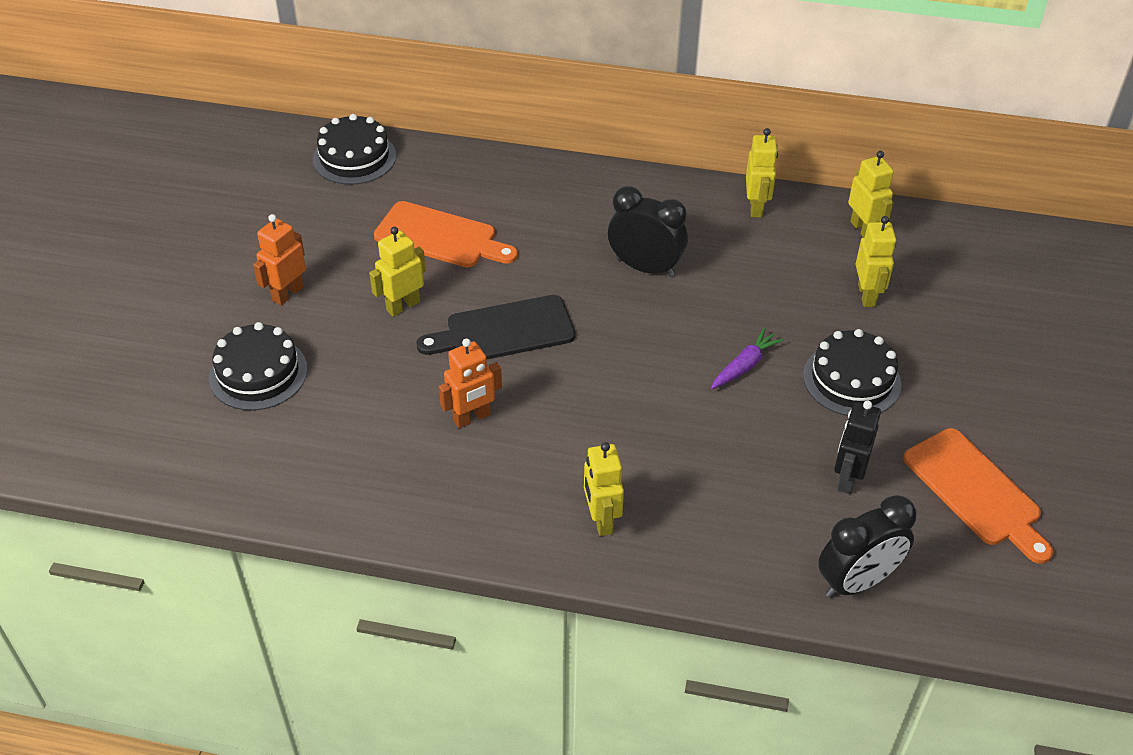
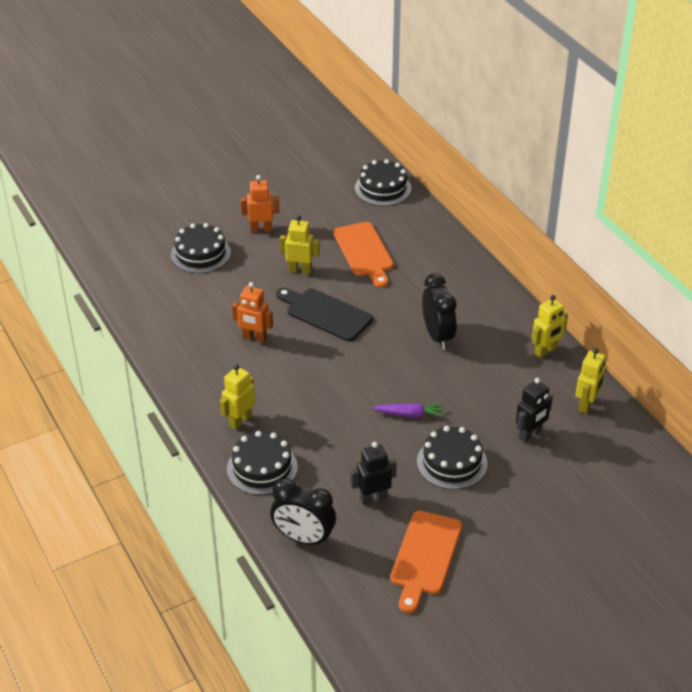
camera: 50 degrees right, 5 degrees down
(703, 549) = (262, 468): none -> black cake
(867, 295) = (530, 434): yellow robot -> black robot

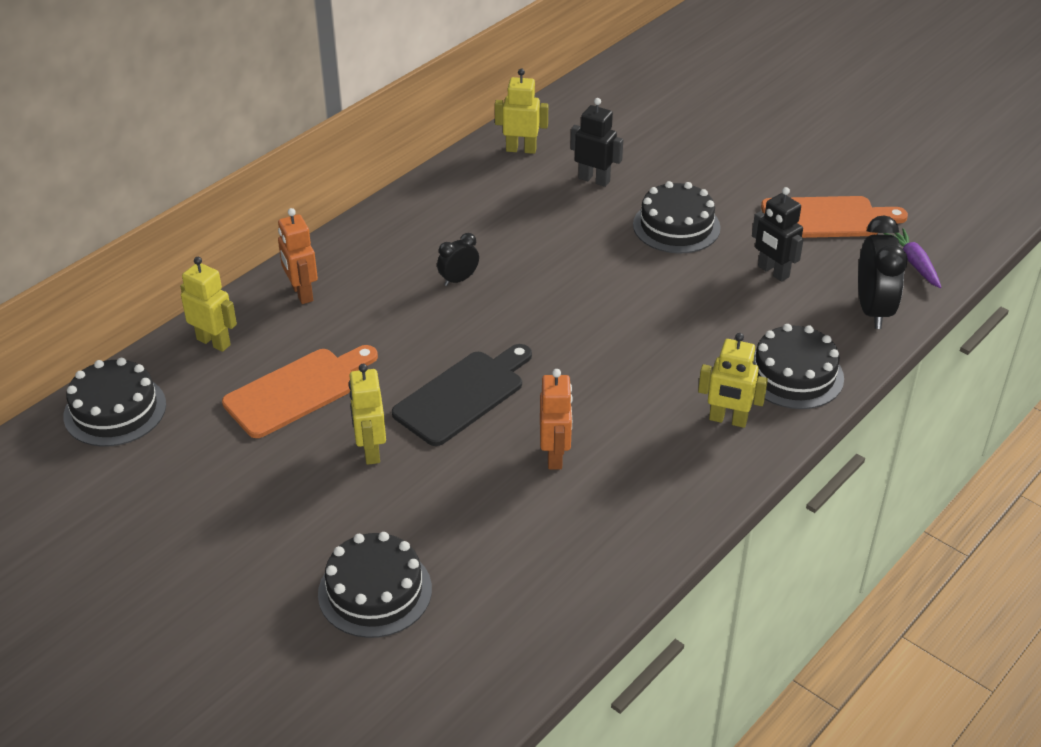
camera: 110 degrees left, 0 degrees up
(261, 229) = (276, 531): orange robot -> orange robot (301, 293)
(325, 314) = (463, 395): black cutting board -> black cutting board turned 150 degrees counterclockwise
(410, 414) = (619, 273): purple carrot -> purple carrot (914, 263)
(437, 336) = (458, 279): black clock -> black clock, size x0.55
(546, 351) = (443, 190): yellow robot -> yellow robot (214, 342)

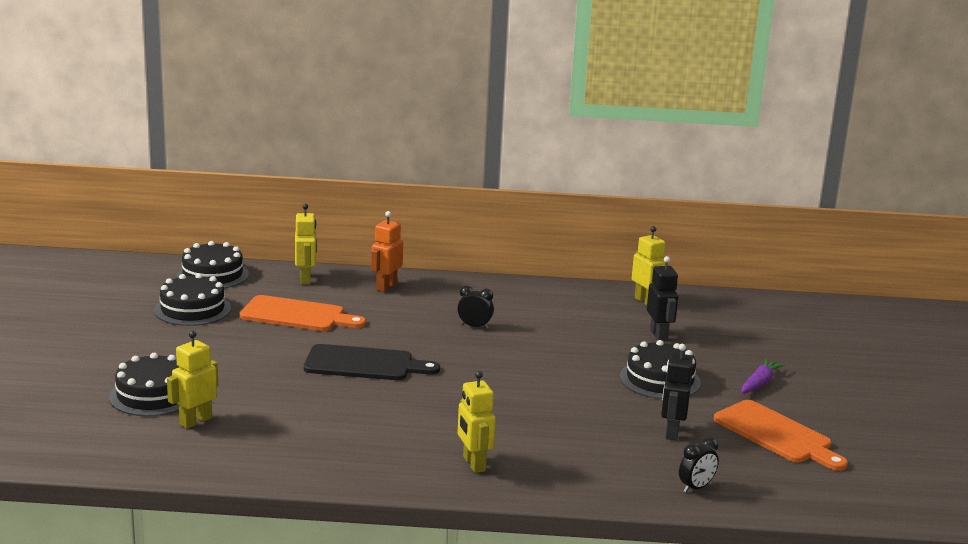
camera: 50 degrees right, 20 degrees down
(370, 451) = (273, 353): yellow robot -> yellow robot (195, 421)
(555, 456) = (348, 412): orange robot -> none
(794, 374) = (564, 476): black cake -> black cake (192, 309)
(873, 310) = (696, 487): black clock -> black clock, size x0.55
(914, 263) = (788, 489): purple carrot -> purple carrot (759, 383)

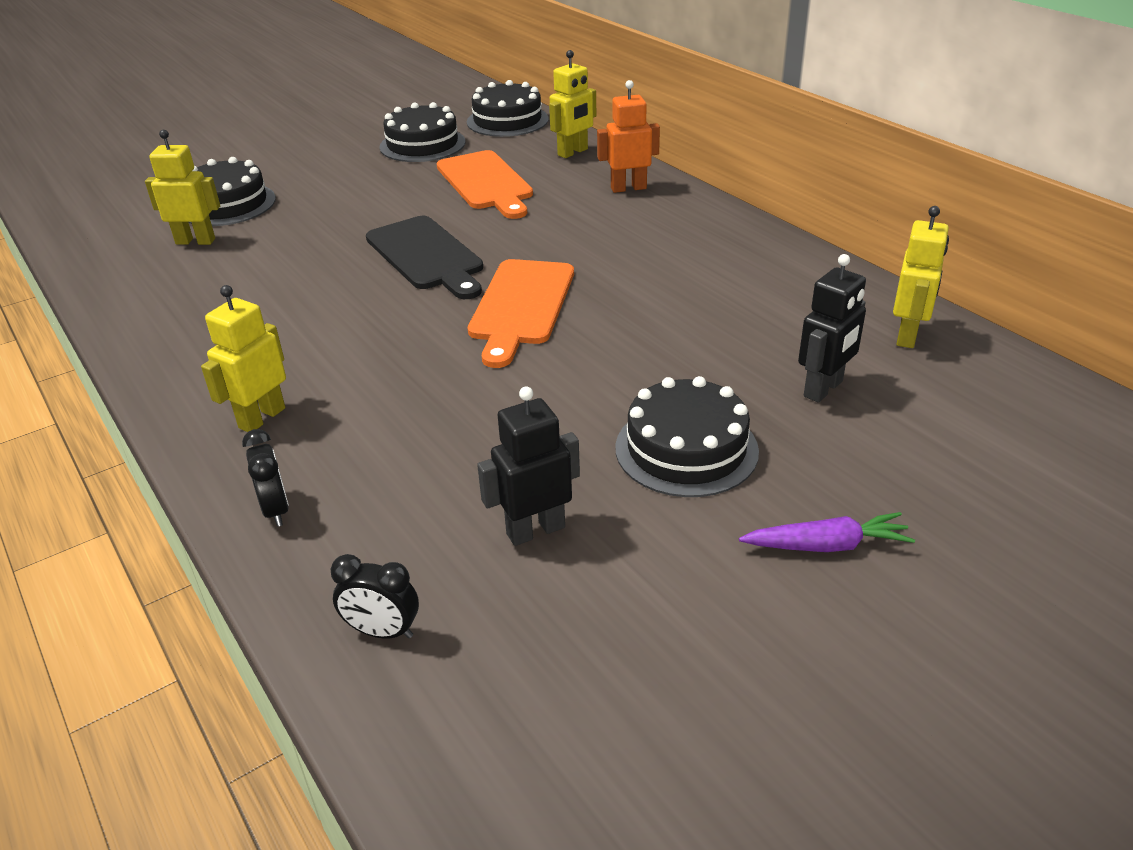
camera: 55 degrees right, 15 degrees up
(474, 326) = (619, 268): black clock -> black clock (276, 510)
(776, 434) = (669, 644): orange cutting board -> orange cutting board (521, 306)

